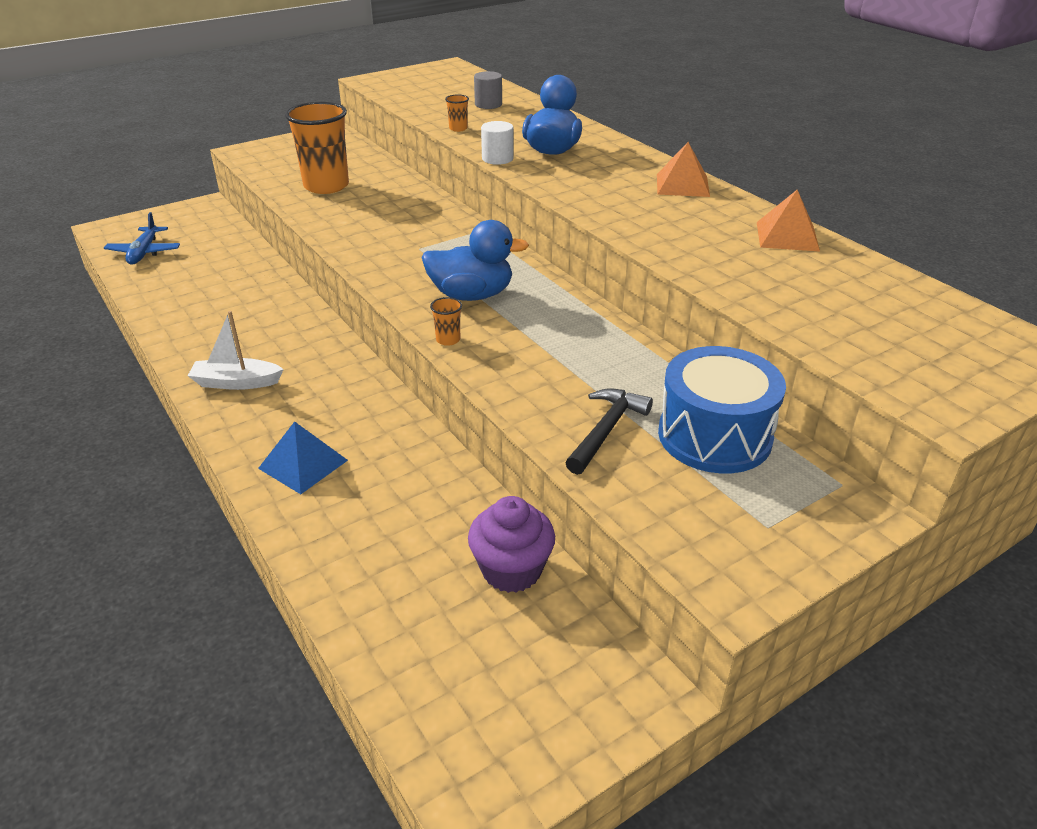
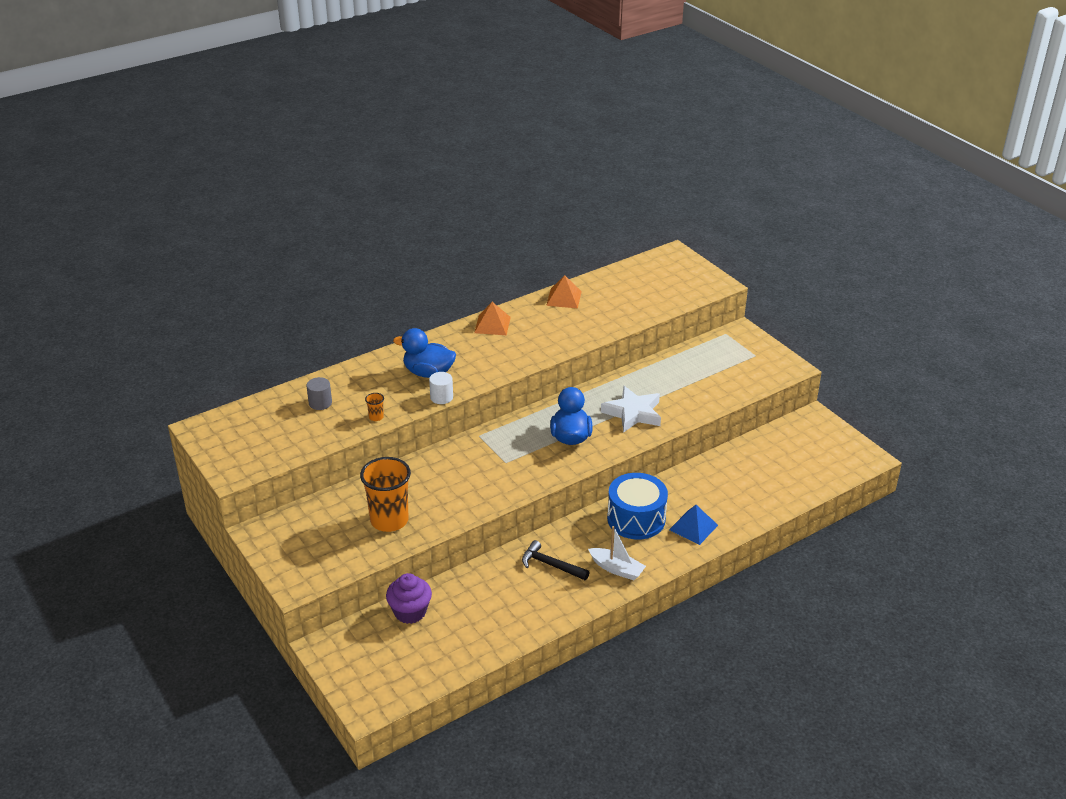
camera: 90 degrees left, 0 degrees up
(144, 252) = (421, 666): blue plane -> none
(236, 382) = (616, 569): white boat -> white boat turned 60 degrees counterclockwise
(448, 340) = (623, 444): orange cup -> none
(511, 570) = (757, 450): purple cupcake -> purple cupcake (410, 612)
(534, 352) = (633, 413): none -> white star
(606, 430) = (699, 392): black hammer -> black hammer (551, 565)
(714, 436) = (698, 362): blue drum -> blue drum (636, 519)

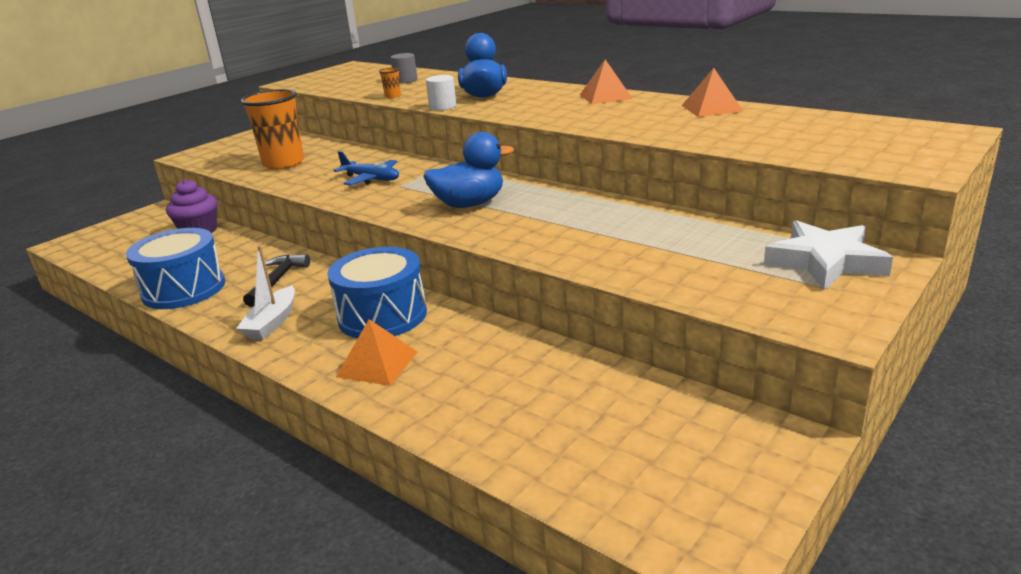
camera: 75 degrees right, 10 degrees down
(478, 474) = (371, 179): none -> blue plane
(533, 616) = (184, 289): none -> blue drum
(633, 413) = (552, 227): white star -> white star (825, 262)
(693, 527) = (377, 364): blue pyramid -> orange pyramid

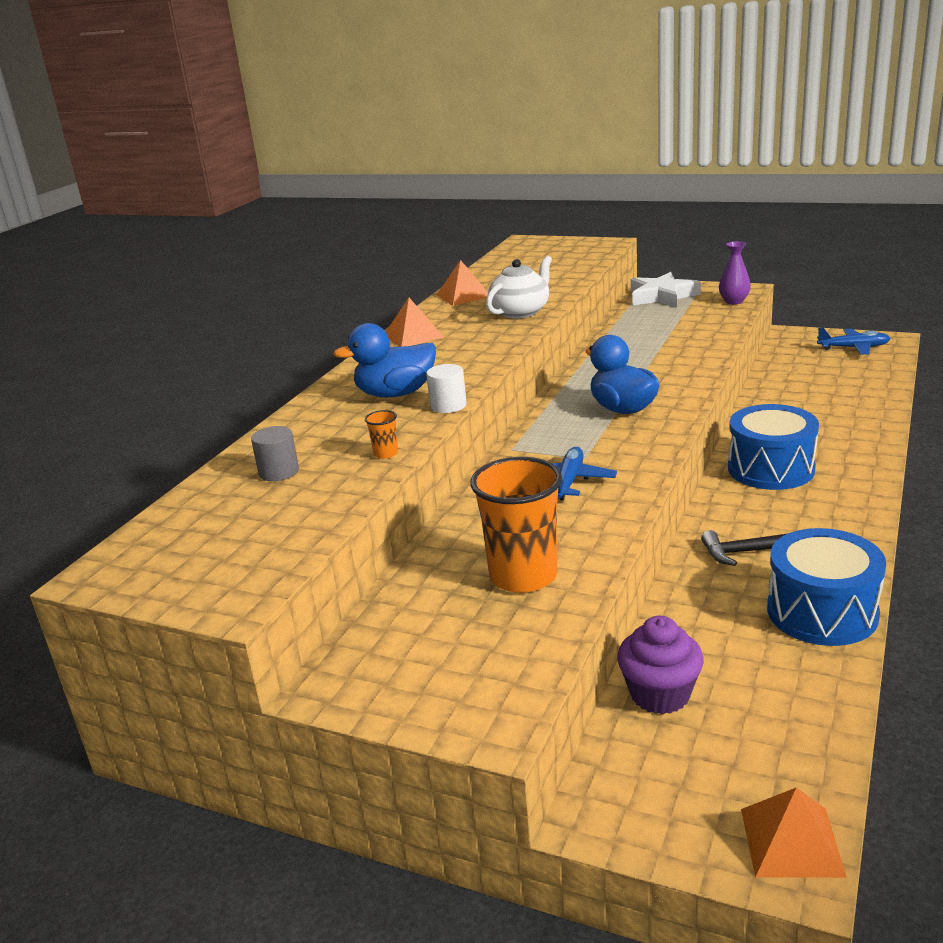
camera: 105 degrees left, 0 degrees up
(272, 322) = (830, 519): white boat -> none
(377, 364) = (839, 450): orange pyramid -> orange pyramid (791, 842)
(634, 125) = (521, 312): none -> white teapot
(690, 490) = (854, 348): none -> blue plane
(772, 309) = (734, 301): none -> purple vase

